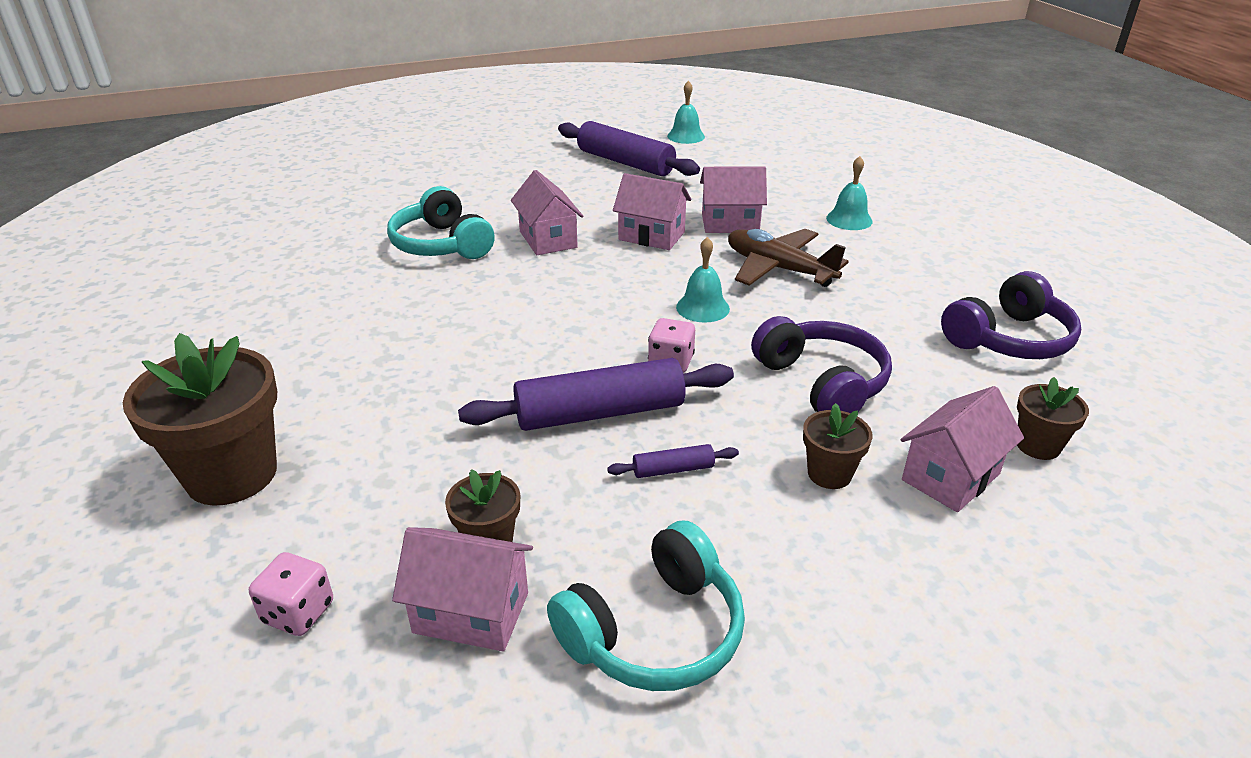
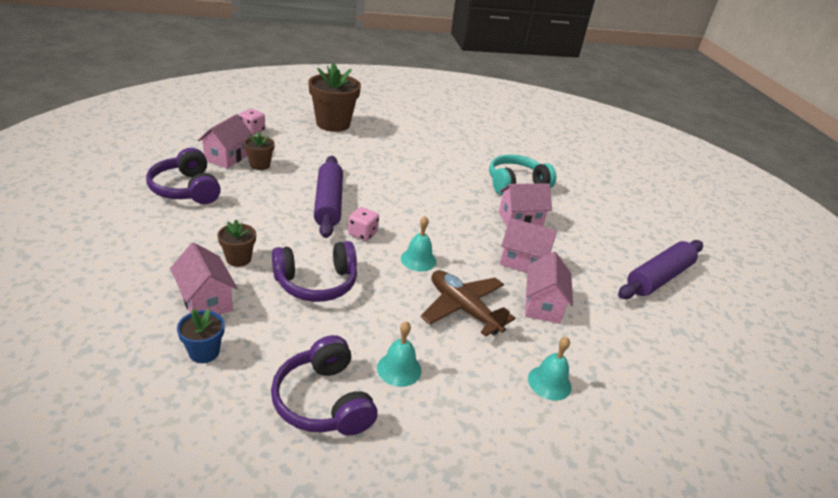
camera: 95 degrees right, 0 degrees up
(651, 236) = (522, 262): pink house -> pink house turned 75 degrees clockwise
(654, 632) = (186, 189): turquoise headphones -> purple headphones
(673, 469) = (273, 214): purple rolling pin -> none
(686, 136) = (734, 328): turquoise bell -> turquoise bell (399, 369)
(779, 269) = (463, 309): brown plane -> brown plane turned 90 degrees counterclockwise
(1038, 446) = (204, 352): brown flower pot -> blue flower pot

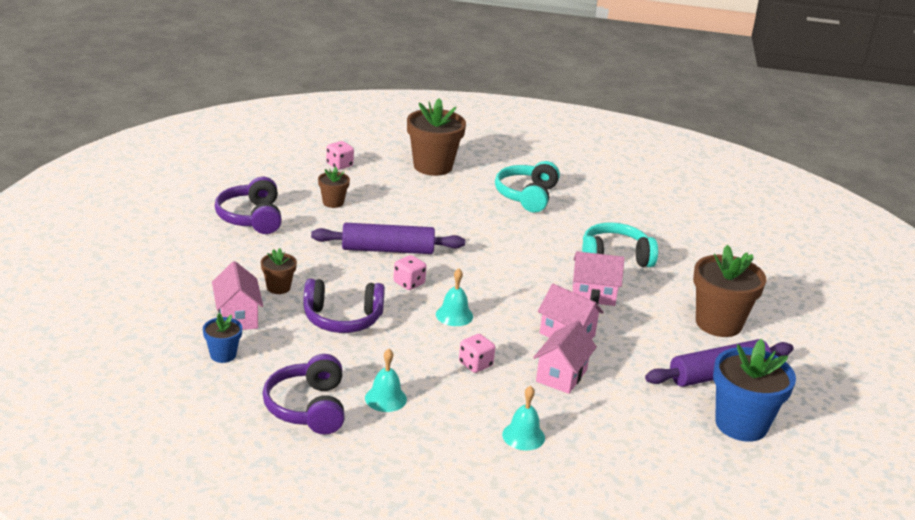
camera: 20 degrees right, 5 degrees down
(227, 157) = (302, 191): pink house -> none
(328, 203) = (387, 250): purple rolling pin -> purple rolling pin turned 75 degrees clockwise
(420, 140) = (527, 196): none -> turquoise headphones
(463, 309) = (475, 364): brown plane -> pink dice
(626, 230) = (718, 323): none -> brown flower pot
(709, 324) = (741, 424): none -> blue flower pot

